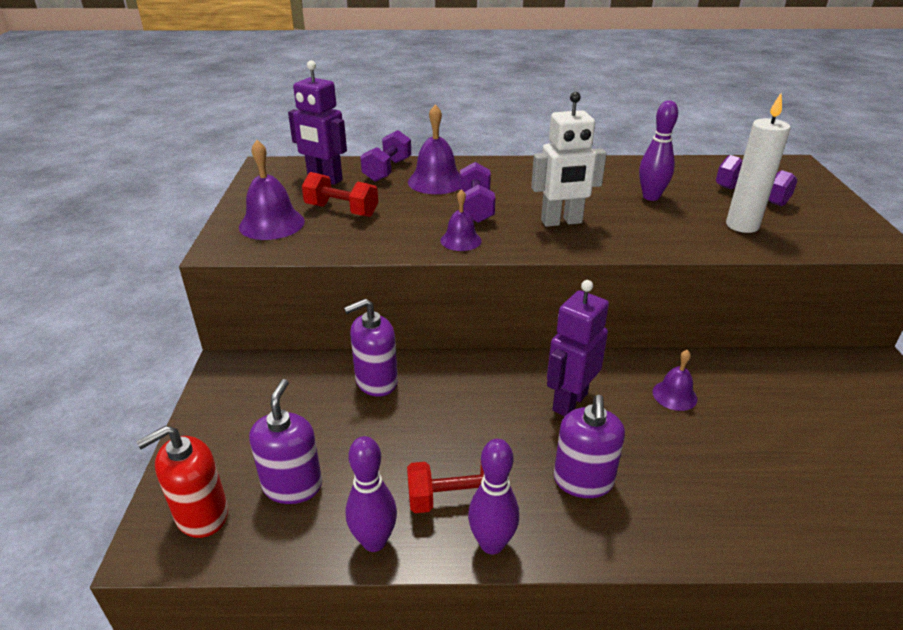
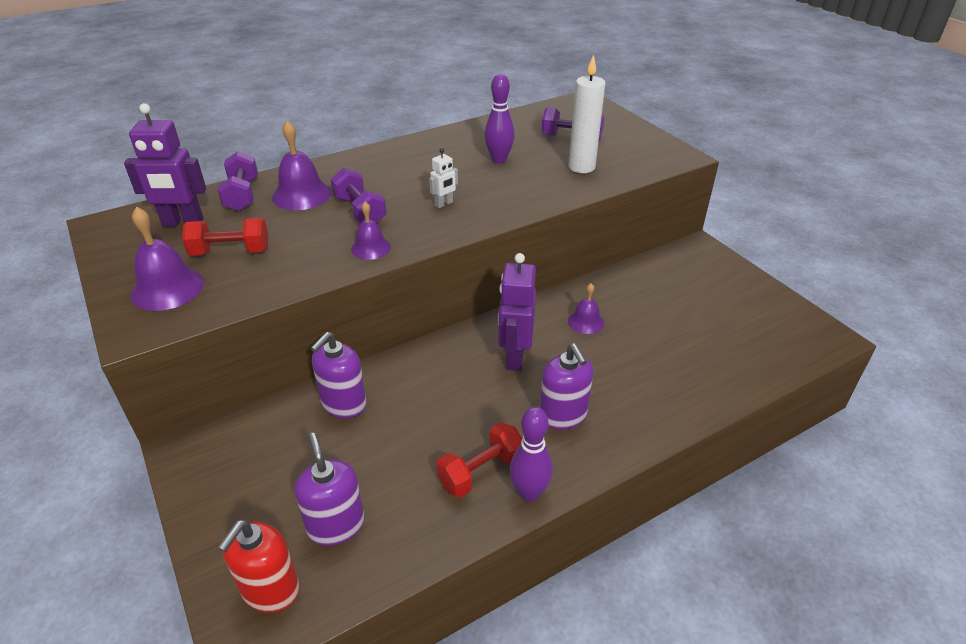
camera: 30 degrees left, 5 degrees up
(374, 541) = (439, 535): purple bowling pin -> none
(561, 222) = (444, 204): white robot -> white robot, size x0.51

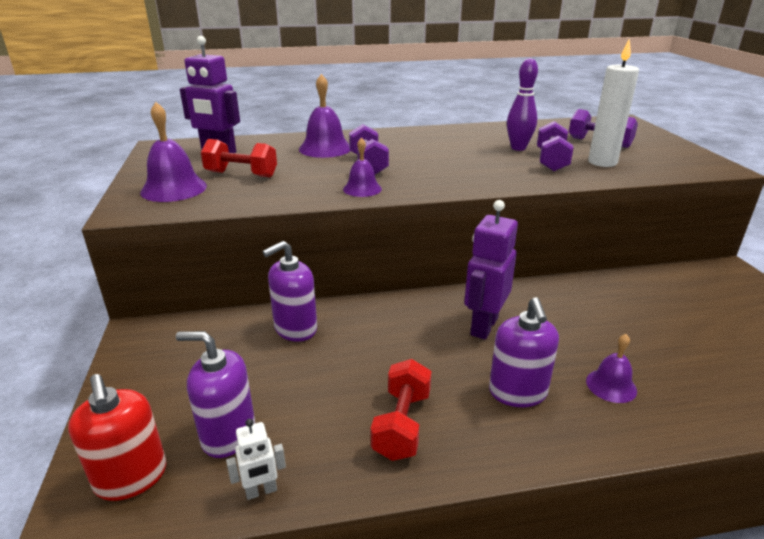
camera: 20 degrees right, 10 degrees down
(242, 195) = (277, 143): purple dumbbell -> purple dumbbell (551, 161)
(270, 589) = (131, 477): red soap dispenser -> red soap dispenser turned 75 degrees counterclockwise
(336, 525) = (228, 434): purple soap dispenser -> purple soap dispenser turned 75 degrees counterclockwise
(444, 204) = (449, 170): white robot -> white robot (261, 491)
(481, 471) = (402, 424): red dumbbell -> red dumbbell turned 60 degrees counterclockwise
(529, 493) = (448, 462): purple bowling pin -> none
(586, 322) = (574, 311): purple bell -> purple bell (611, 385)

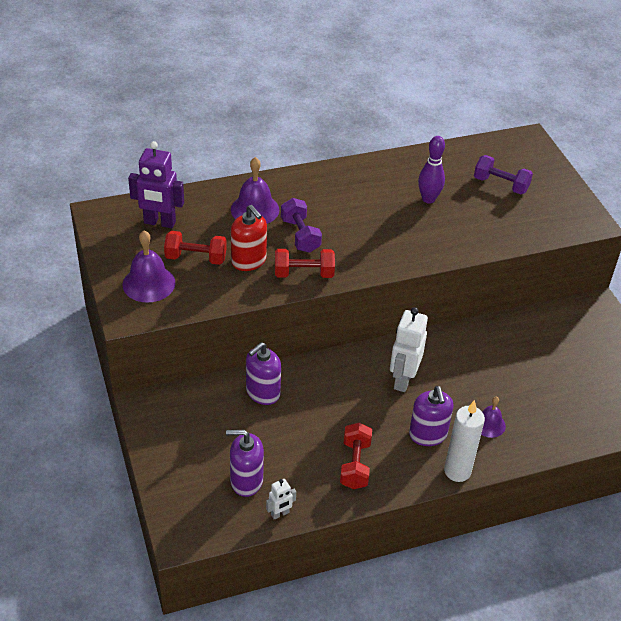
camera: 10 degrees left, 15 degrees up
(131, 477) = (199, 513): red soap dispenser -> red soap dispenser (249, 261)
(362, 189) = (304, 274): purple bell -> red dumbbell
(483, 326) = (403, 380): purple robot -> white robot
(551, 161) = (456, 220): purple dumbbell -> none
(602, 162) = (499, 220): white candle -> white candle (457, 471)

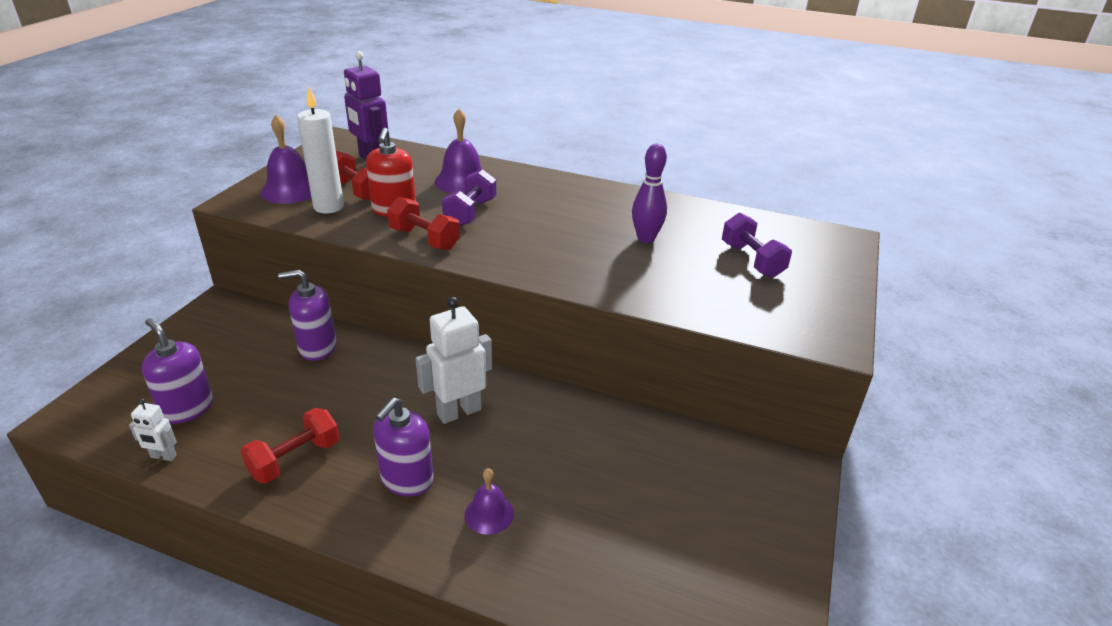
camera: 40 degrees right, 10 degrees down
(457, 471) = (382, 539): white candle -> white candle (328, 207)

